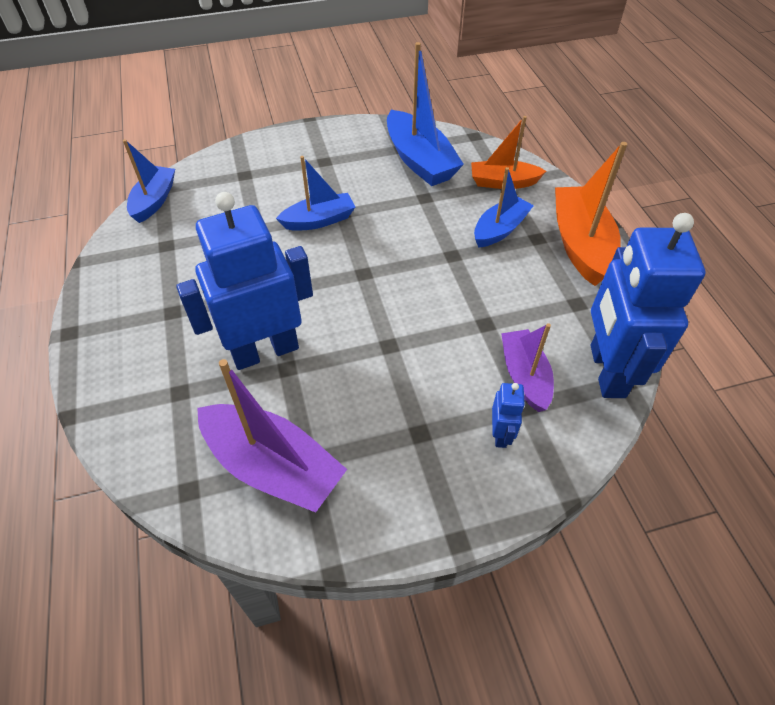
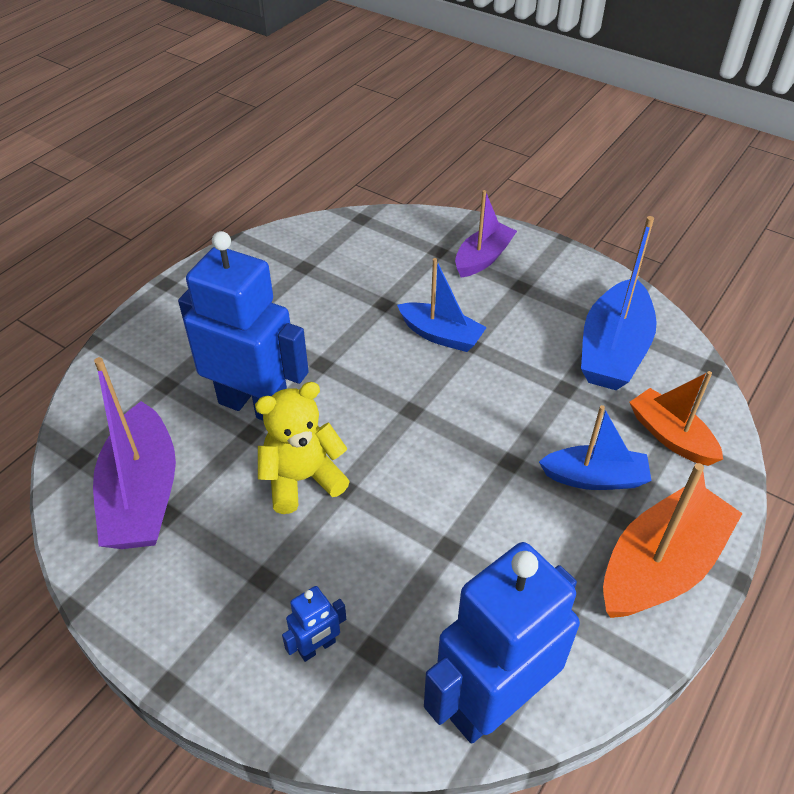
camera: 50 degrees right, 5 degrees down
(154, 200) = (344, 224): blue boat -> none
(360, 363) = (302, 479): none -> yellow teddy bear
(524, 376) = (410, 624): purple boat -> purple boat (483, 258)

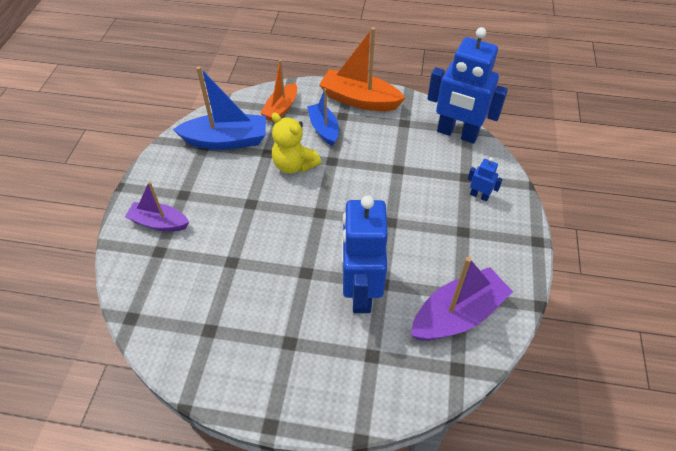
camera: 115 degrees left, 5 degrees up
(302, 479) = (397, 242): yellow teddy bear -> yellow teddy bear (294, 165)
(441, 335) = (249, 220): blue boat -> none

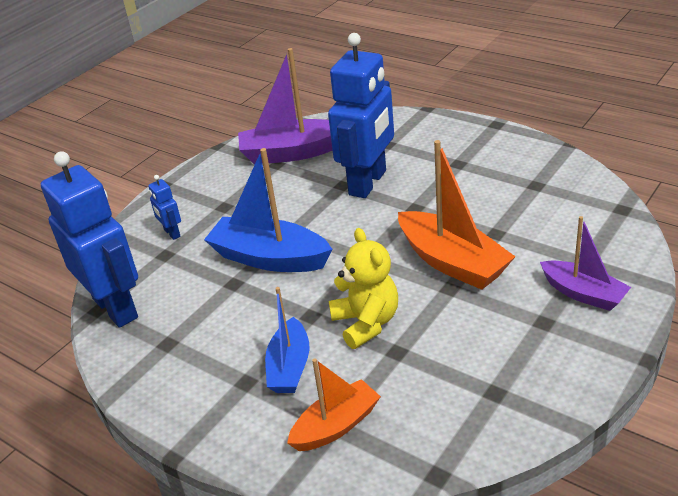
camera: 150 degrees left, 15 degrees down
(226, 140) = (454, 390): blue boat -> blue boat (269, 258)
(359, 100) = (197, 403): orange boat -> orange boat (452, 262)

